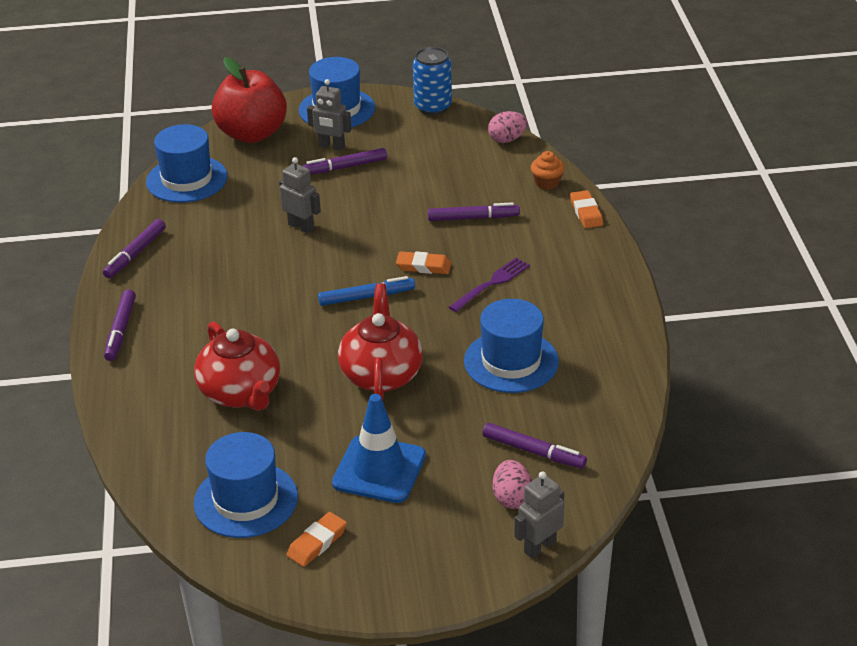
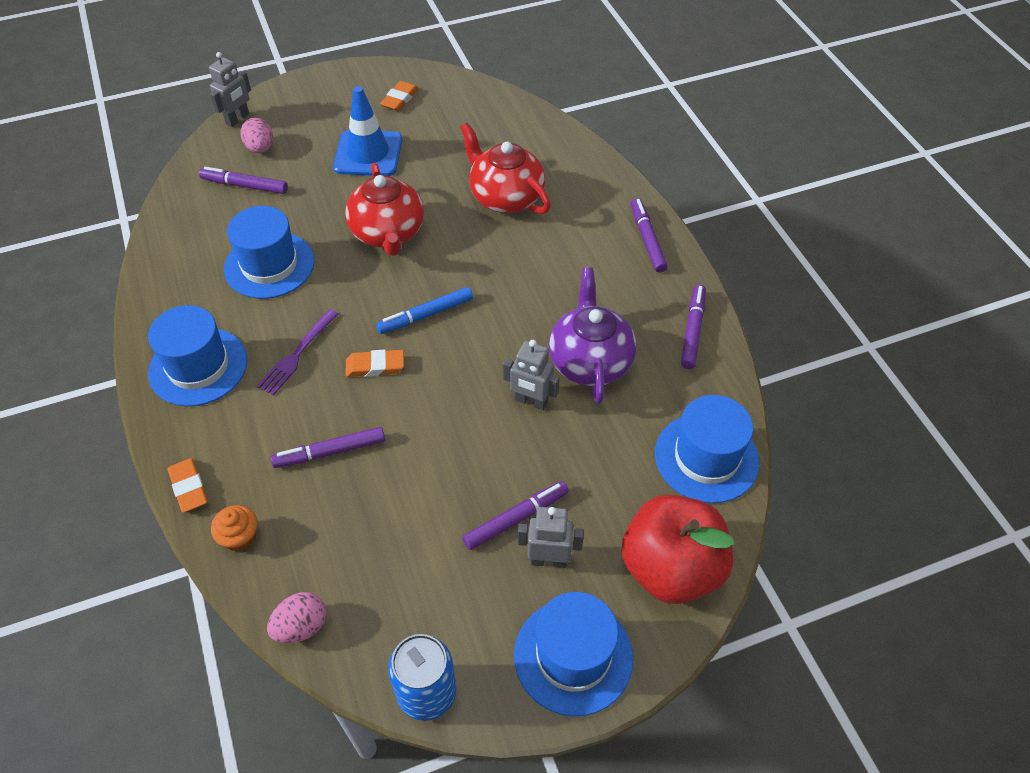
camera: 165 degrees right, 15 degrees up
(237, 245) = (590, 361): none -> purple teapot
(246, 500) = (463, 118): blue hat -> blue hat (198, 366)

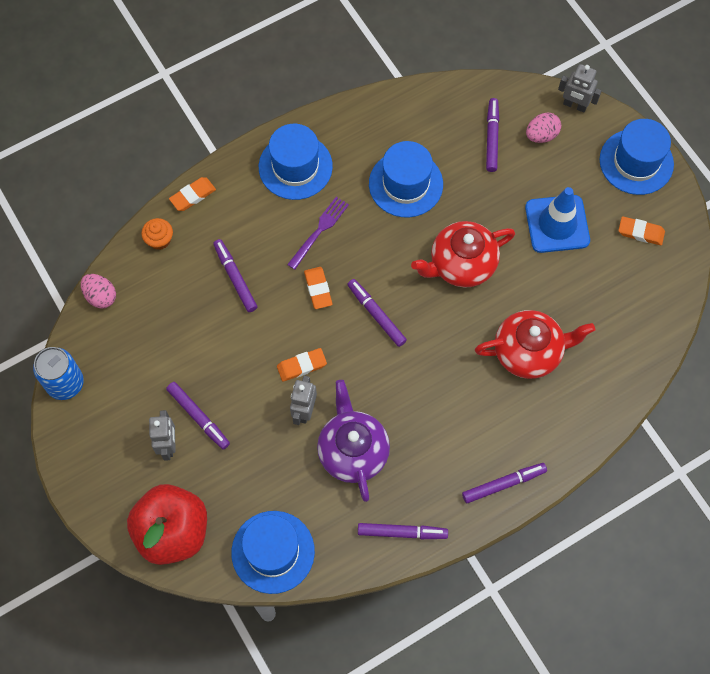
camera: 80 degrees right, 15 degrees up
(297, 354) = (319, 231): purple fork -> purple fork turned 105 degrees clockwise
(426, 315) = (376, 314): blue marker -> purple marker
(472, 396) = (301, 366): none -> orange eraser
(505, 197) = (529, 352): red teapot -> red teapot turned 45 degrees clockwise
(573, 656) = (99, 471): blue hat -> blue hat (636, 162)
(590, 361) = (352, 451): purple teapot -> purple teapot turned 90 degrees counterclockwise

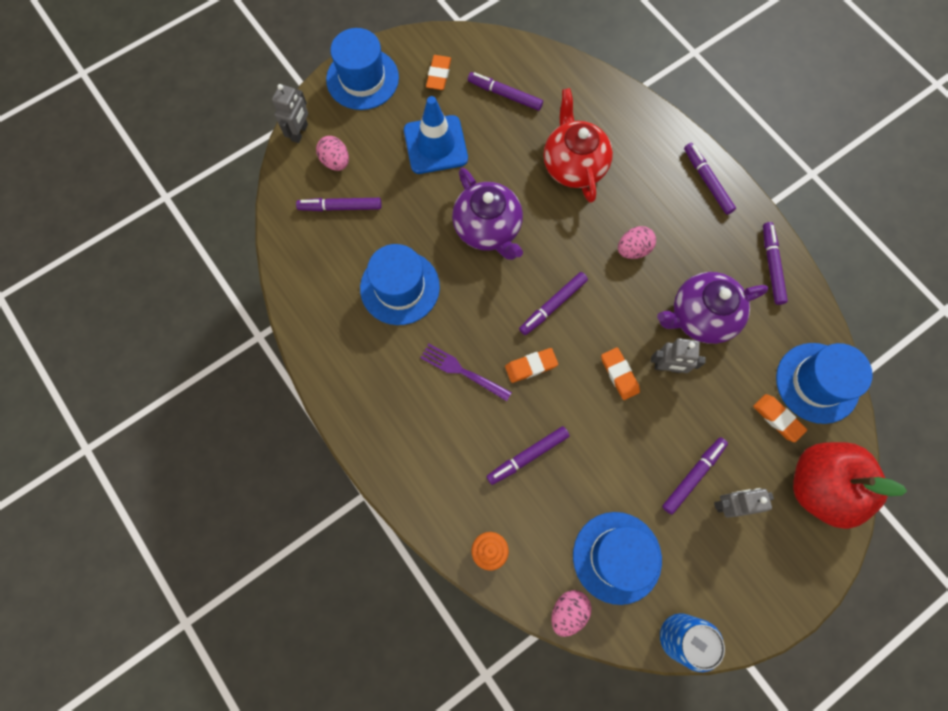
camera: 95 degrees left, 5 degrees up
(193, 196) = (429, 518): orange eraser -> orange eraser (777, 418)
(295, 167) = (385, 405): blue hat -> blue hat (617, 557)
(430, 397) = (633, 249): none -> pink egg
(461, 264) = (488, 229): red teapot -> purple teapot
(615, 294) = (504, 95): none -> purple marker

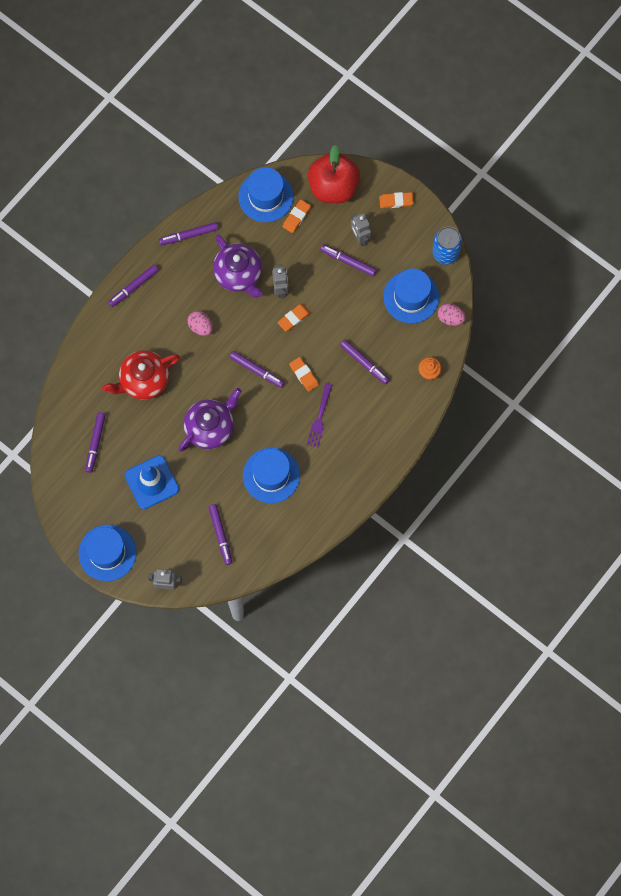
camera: 105 degrees left, 0 degrees up
(335, 161) = (184, 550): pink egg -> none
(438, 75) = (89, 497): orange eraser -> orange eraser (396, 201)

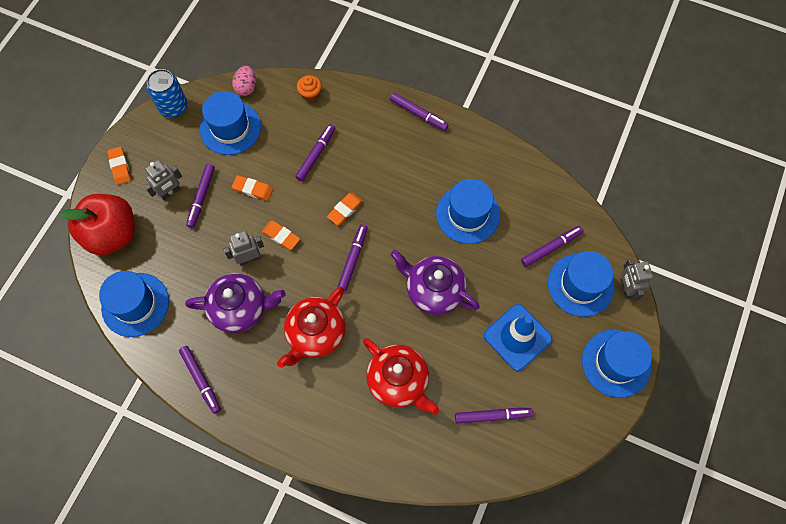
camera: 105 degrees left, 5 degrees down
(133, 287) = (282, 428): purple marker -> purple marker (418, 114)
(180, 548) = (580, 285): none -> blue hat
(200, 327) = (315, 334): pink egg -> red teapot
(239, 275) = (240, 308): purple teapot -> purple teapot turned 45 degrees clockwise
(296, 217) = (156, 264): orange eraser -> orange eraser (253, 189)
(320, 417) = (389, 183): purple fork -> none

